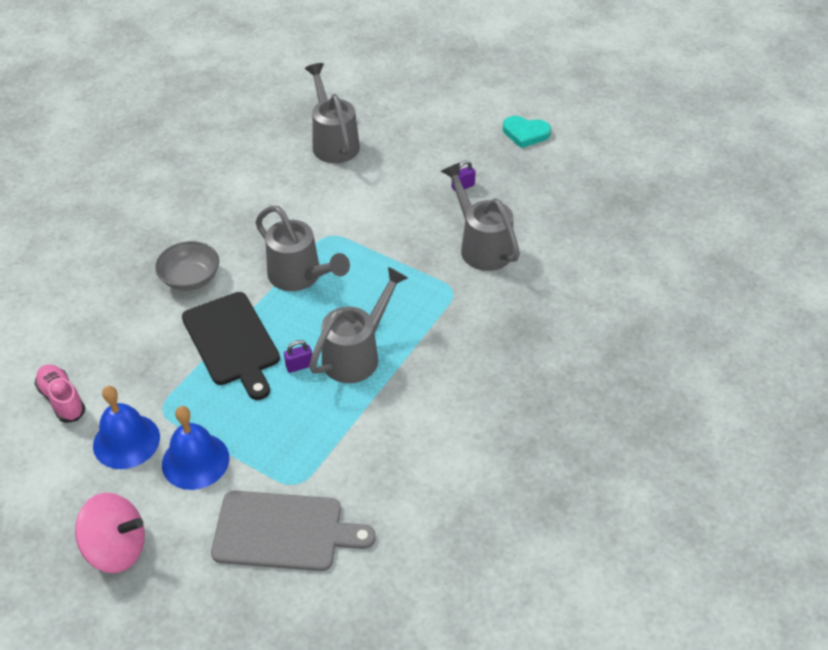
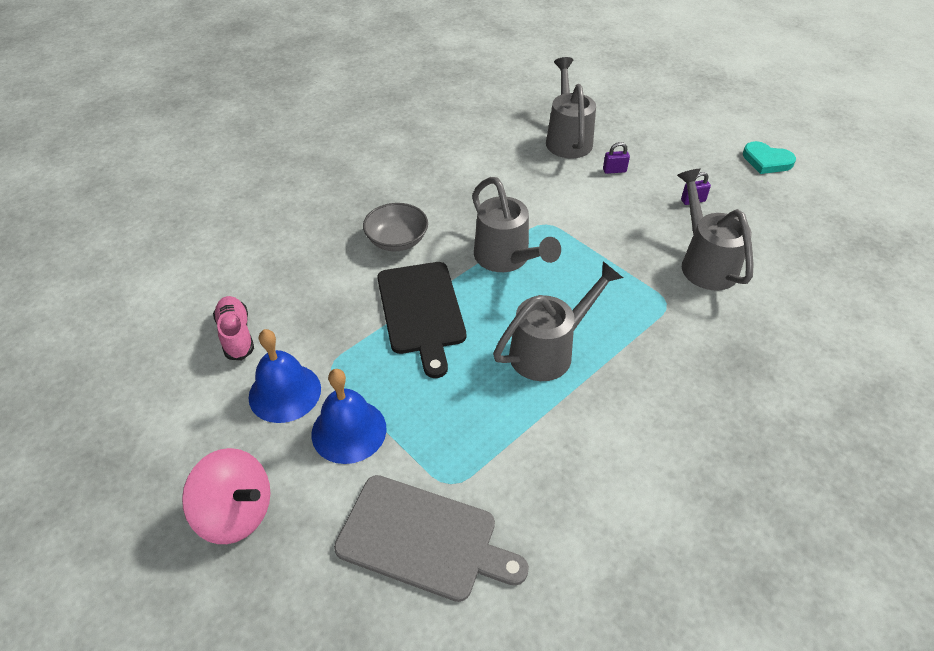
camera: 15 degrees right, 0 degrees up
(299, 366) = (485, 350): purple padlock -> purple padlock (614, 170)

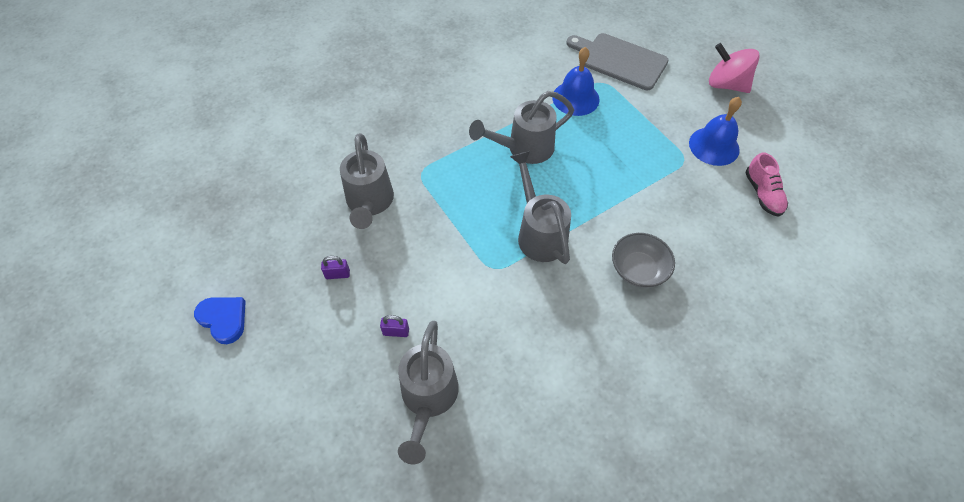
camera: 170 degrees left, 10 degrees up
(349, 431) = (666, 117): blue bell -> blue bell (575, 98)
(421, 311) = (617, 193): black cutting board -> none
(766, 161) = (223, 319): turquoise heart -> blue heart

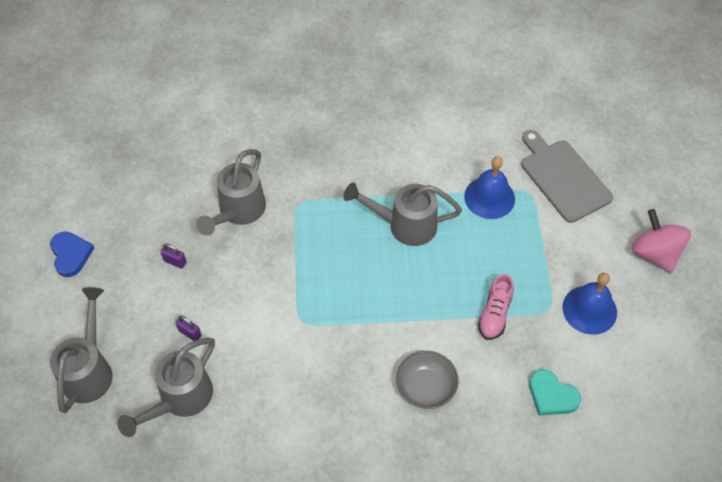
camera: 30 degrees right, 0 degrees up
(539, 233) = (362, 310): grey watering can -> grey watering can (89, 370)
(738, 224) = (552, 395): none -> turquoise heart
(762, 194) = (600, 379): pink shoe -> pink shoe (494, 314)

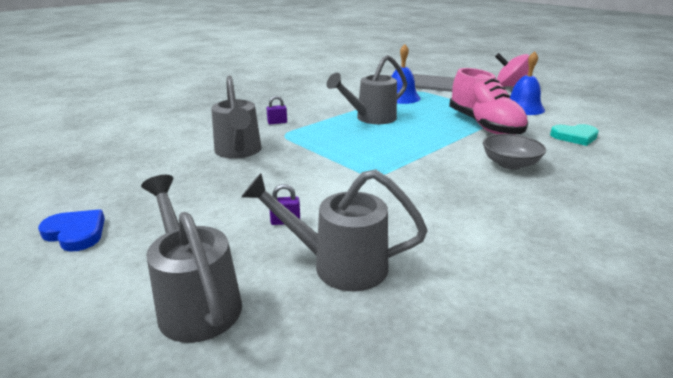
camera: 40 degrees left, 30 degrees down
(175, 261) = (212, 192): purple padlock -> purple padlock (277, 122)
(180, 399) = (339, 265): grey watering can -> grey watering can turned 105 degrees clockwise
(494, 314) = (484, 125): pink shoe -> pink shoe, size x1.83

